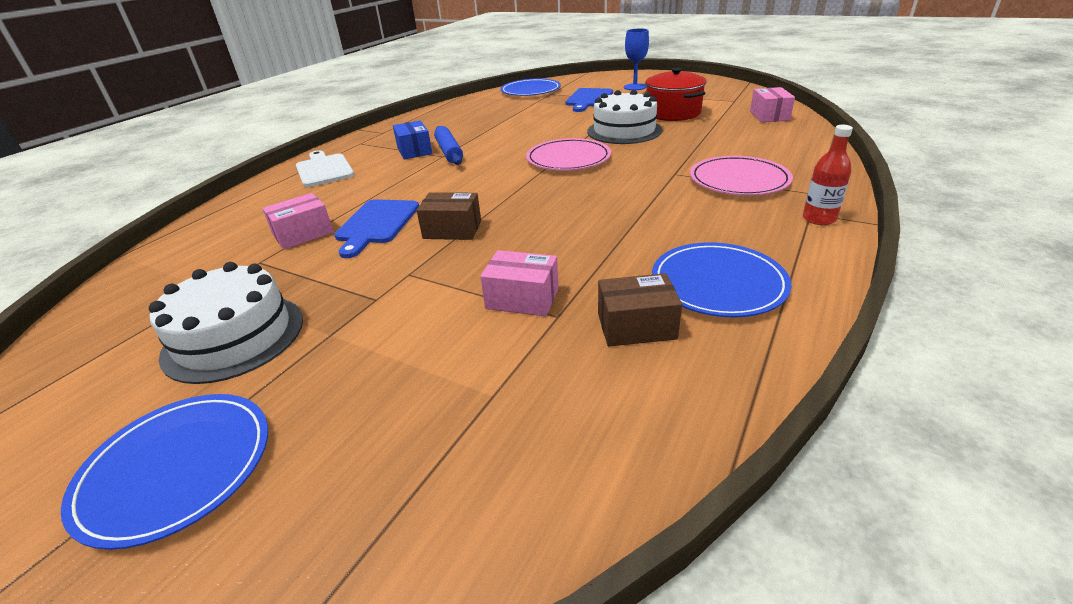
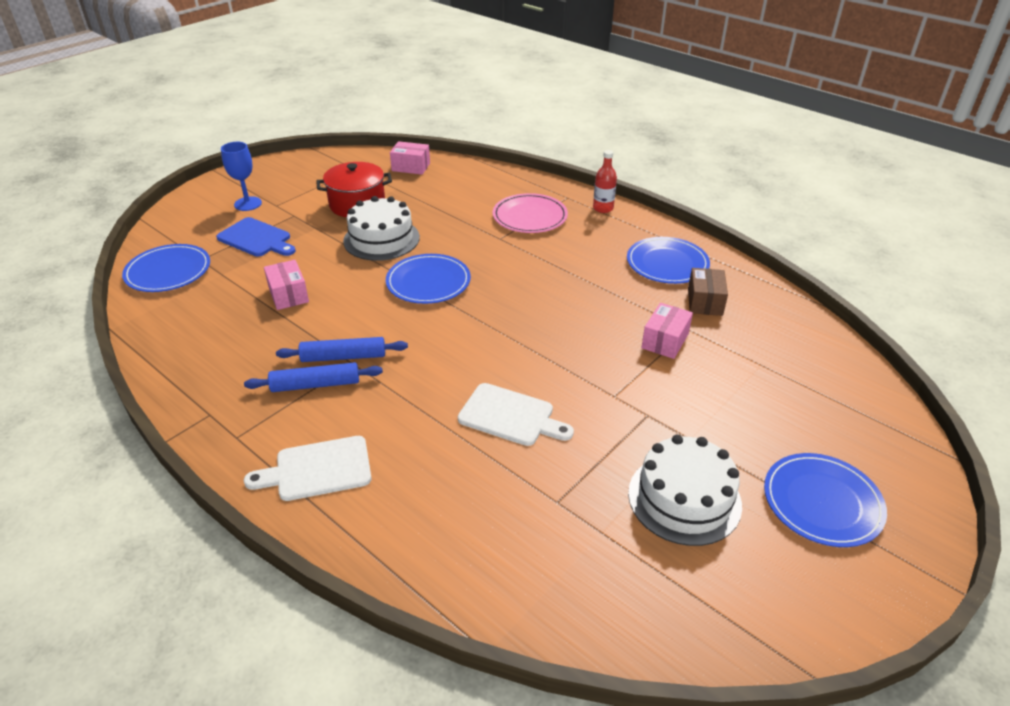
camera: 80 degrees left, 5 degrees up
(303, 234) = (507, 472): pink box -> pink box (288, 295)
(376, 224) = (510, 416): blue cutting board -> white cutting board
(414, 151) = (315, 385): blue box -> blue rolling pin
(452, 230) = (546, 366): brown box -> none
(568, 159) = (428, 282): pink plate -> blue plate

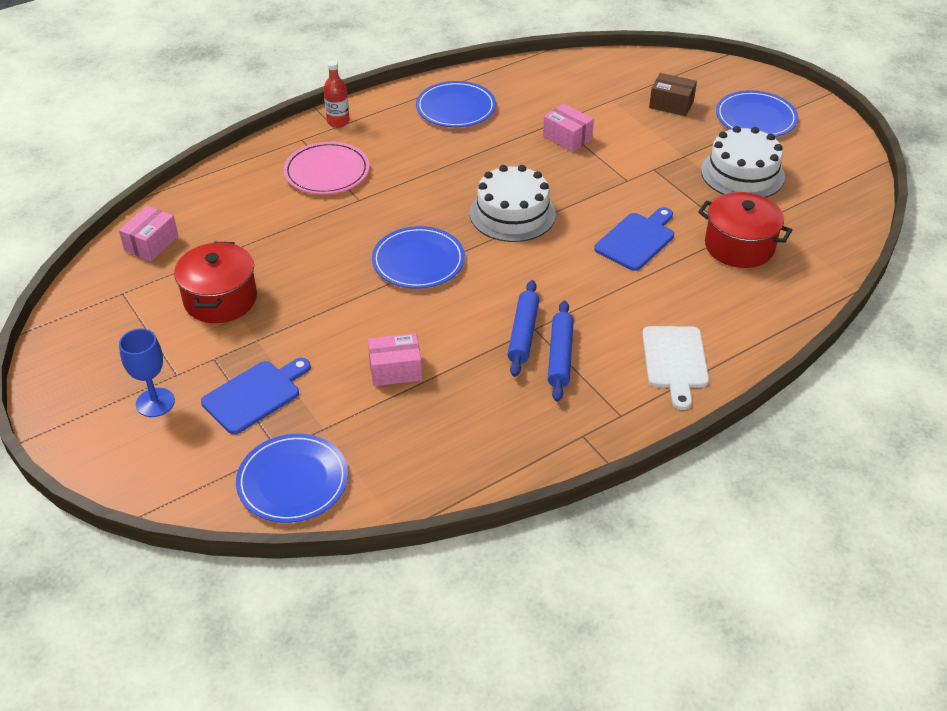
camera: 75 degrees left, 5 degrees up
(381, 239) = (314, 286): white cake -> white cake (512, 214)
(510, 416) = (636, 240): white cutting board -> blue cutting board
(532, 508) = (739, 246): none -> red pot
(705, 302) = (522, 104): brown box -> brown box (671, 104)

